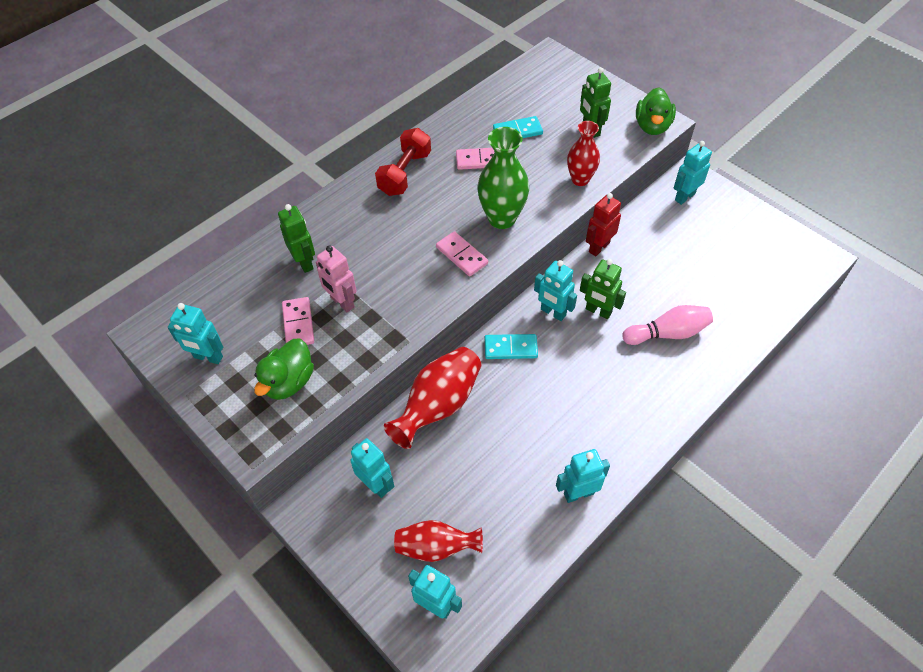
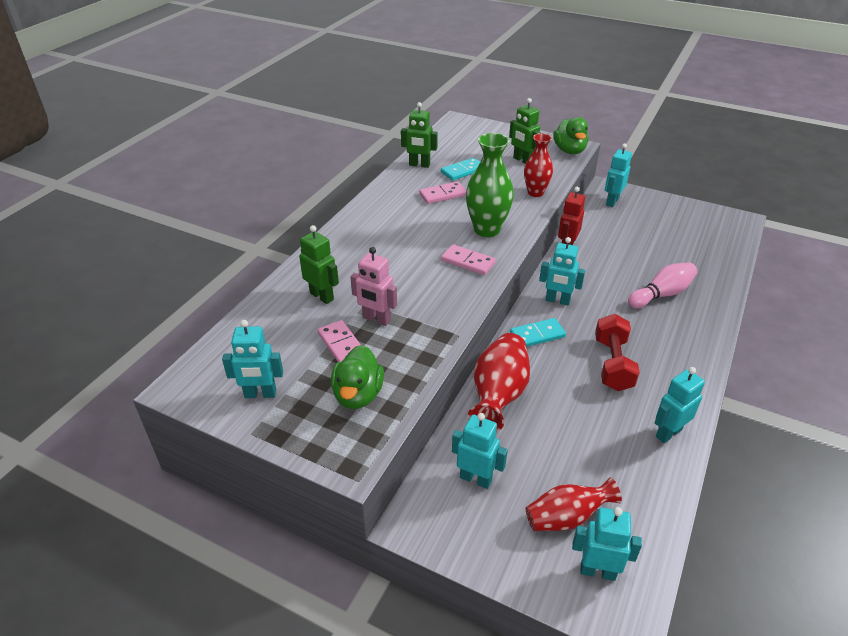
camera: 20 degrees left, 15 degrees down
(405, 173) = (381, 215): red dumbbell -> red dumbbell (612, 364)
(598, 311) = (595, 291): green robot -> green robot (419, 165)

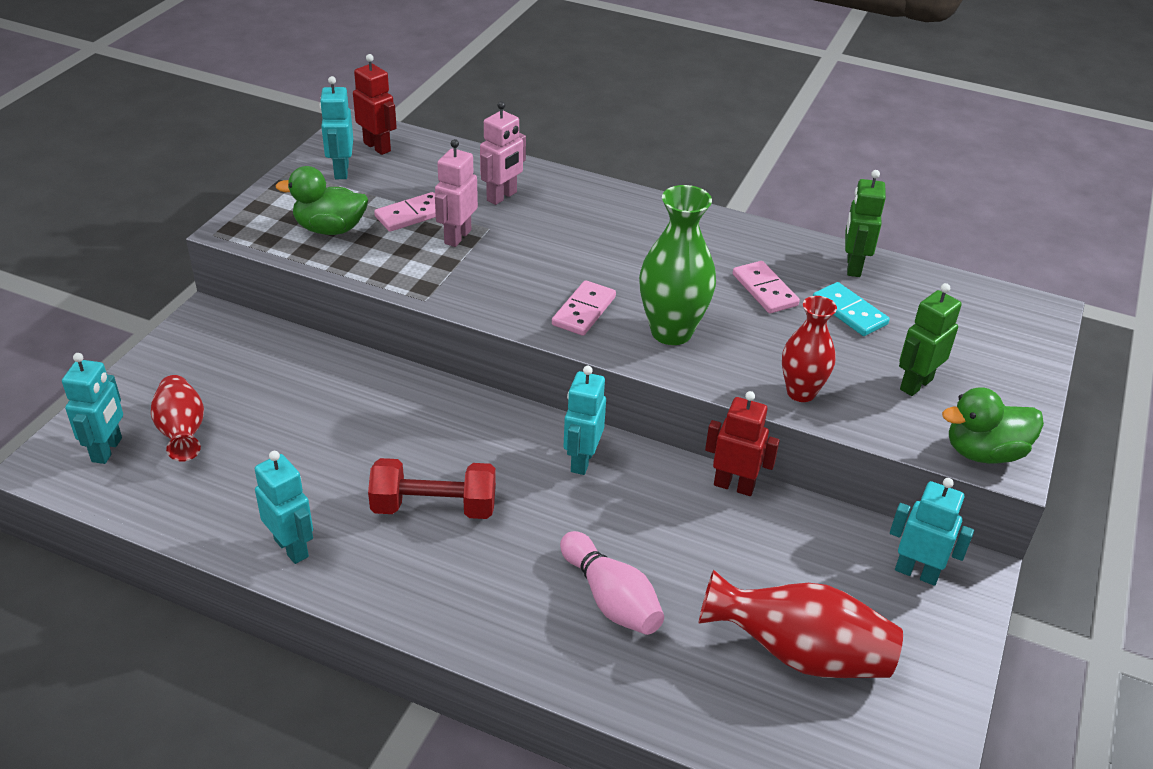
camera: 85 degrees right, 0 degrees up
(222, 371) = (377, 147): none -> red robot
(322, 296) = (502, 197): green robot -> pink robot
(476, 479) = (253, 364): turquoise robot -> none
(498, 395) = (381, 387): red vase -> red vase (799, 654)
(537, 335) = (499, 432): turquoise domino -> none

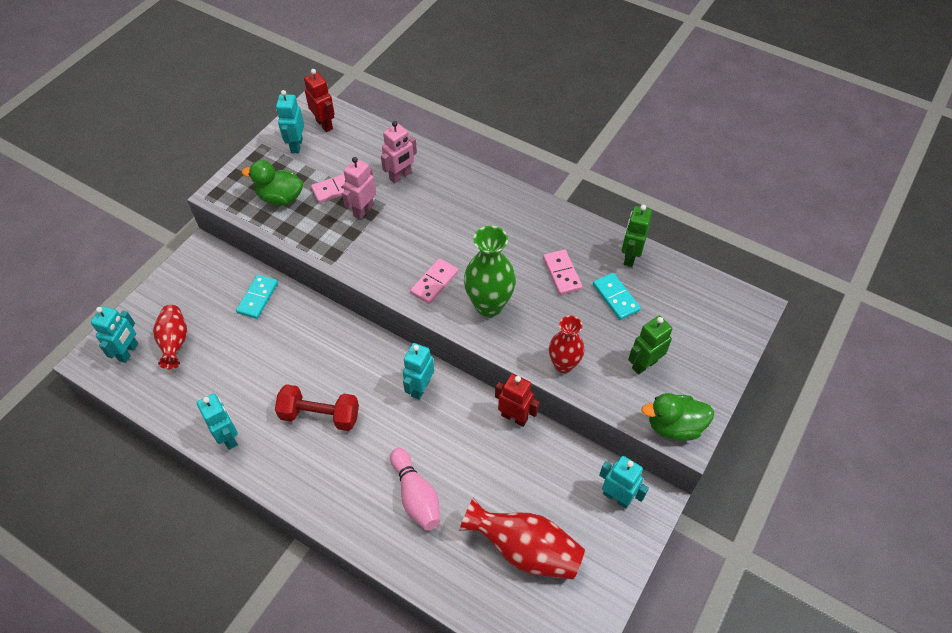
camera: 10 degrees right, 15 degrees up
(305, 368) = (257, 298): none -> turquoise domino

